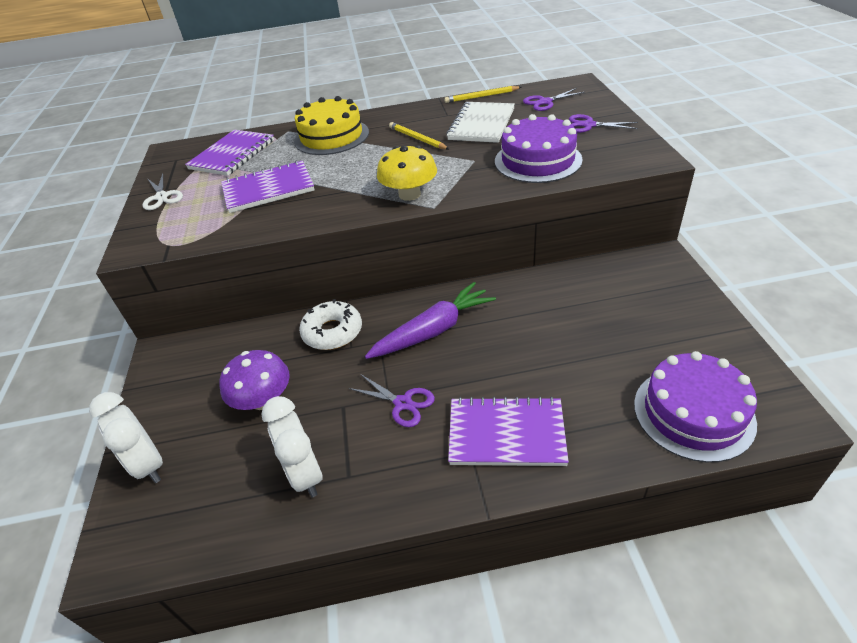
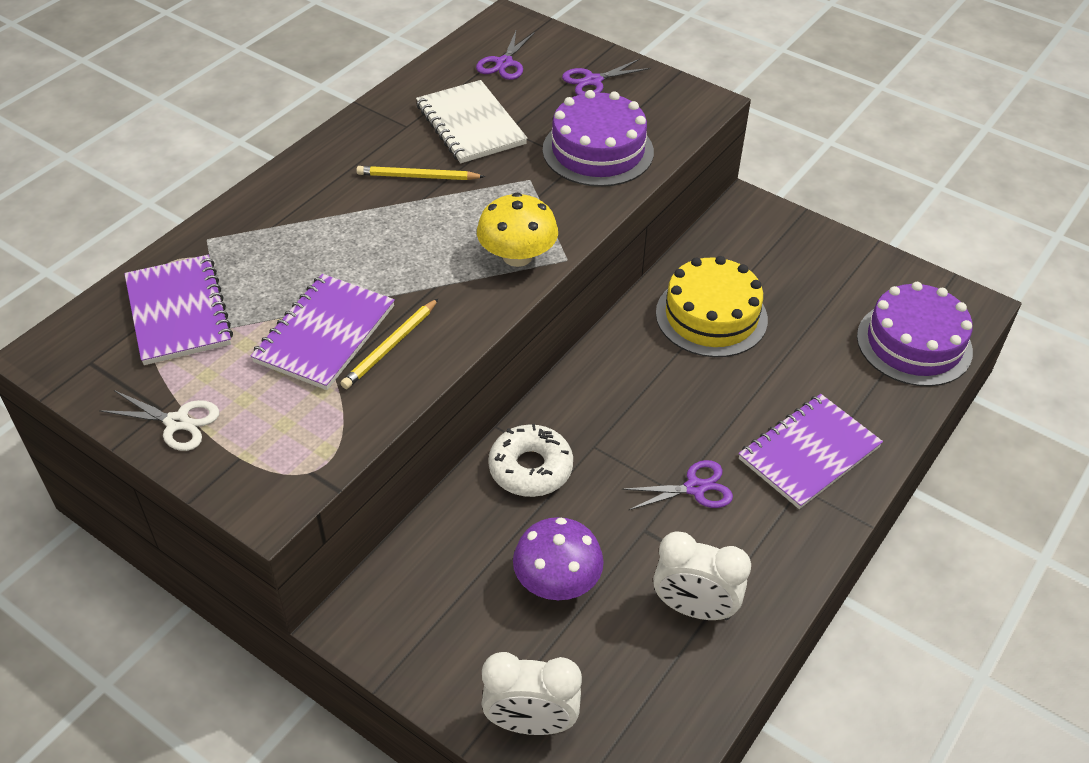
camera: 50 degrees left, 5 degrees up
(331, 136) = (291, 221): yellow cake -> yellow cake (711, 316)
(433, 330) = (632, 402): purple carrot -> none
(481, 96) = (413, 81): yellow pencil -> yellow pencil (391, 346)

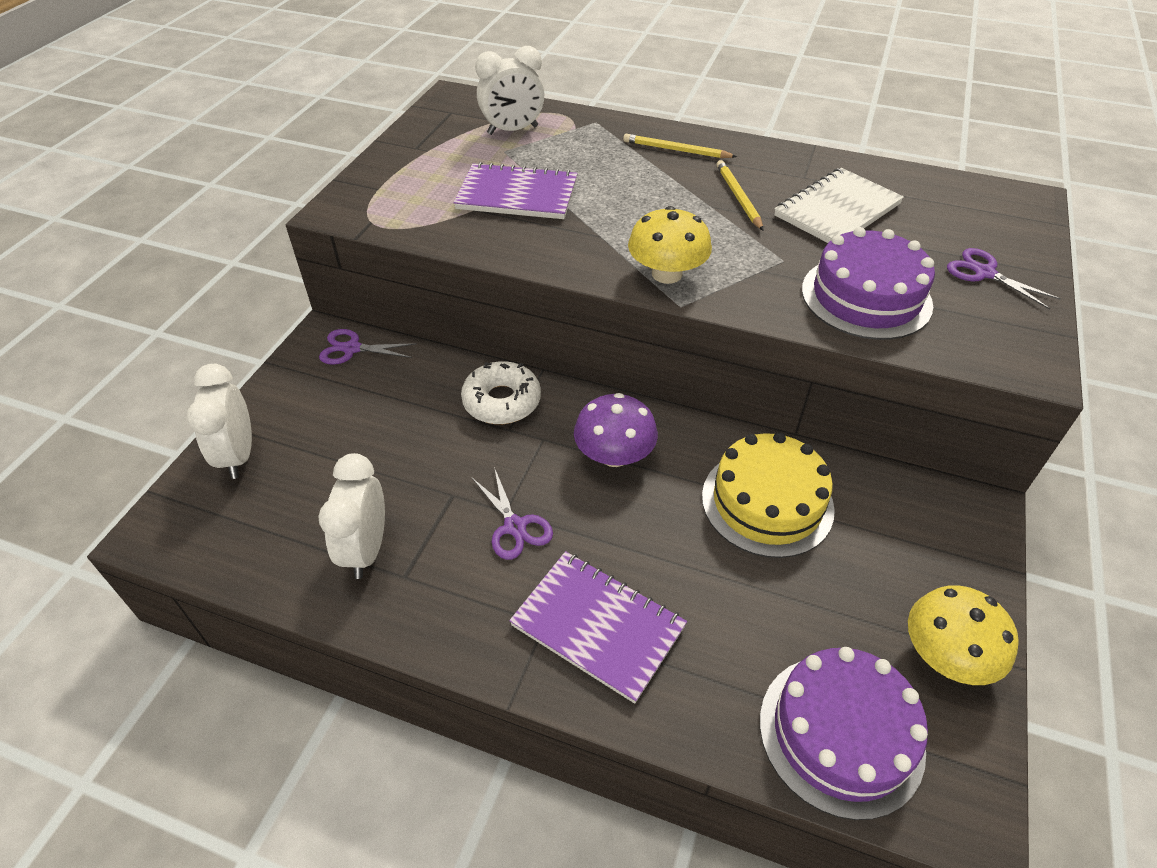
camera: 75 degrees right, 0 degrees up
(177, 422) = (405, 156): white scissors -> none
(179, 312) = (513, 130): purple notebook -> white clock
(391, 346) = (516, 229): yellow pencil -> yellow pencil (676, 150)
(504, 63) = (954, 210): purple scissors -> purple scissors (352, 349)
(557, 581) = (381, 443): purple mushroom -> purple mushroom (614, 455)
(864, 271) = (946, 655): none -> yellow mushroom

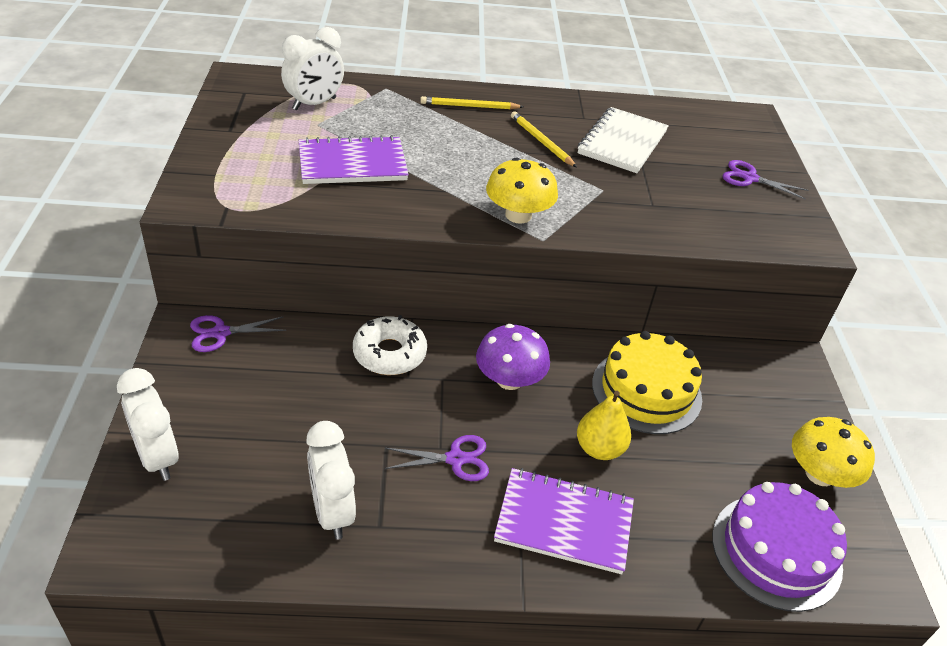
camera: 25 degrees left, 5 degrees down
(515, 526) = (455, 459): purple scissors -> purple scissors turned 45 degrees counterclockwise
(678, 554) = (599, 448): none -> yellow pear
(866, 297) = (677, 210): purple cake -> none

